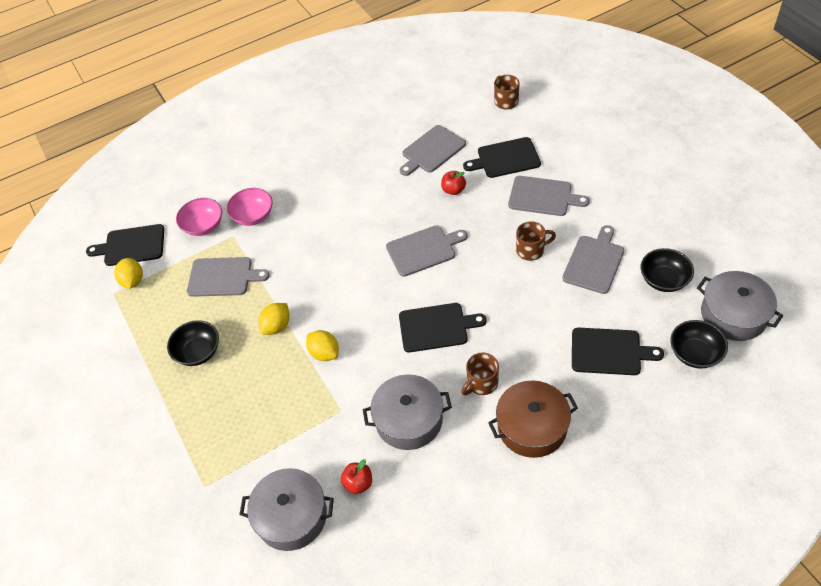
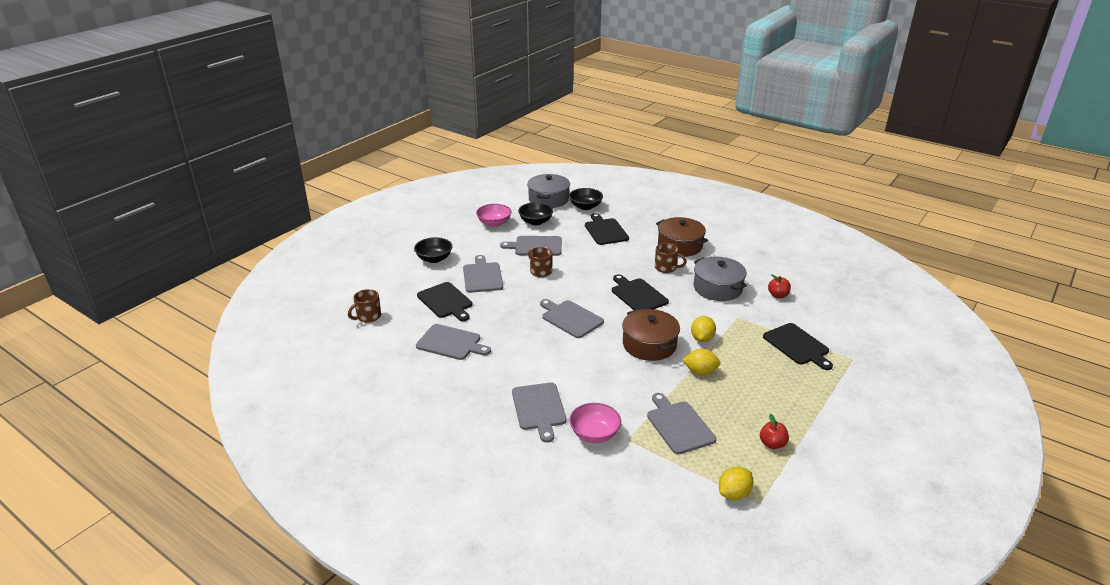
camera: 120 degrees left, 20 degrees down
(131, 246) = (695, 520): black cutting board -> black cutting board (797, 345)
(198, 352) = (762, 408): black bowl -> black bowl (434, 259)
(203, 226) = (630, 468): pink bowl -> pink bowl (494, 223)
(291, 516) = (826, 314): grey pot -> none
(306, 189) = (539, 408): none -> grey cutting board
(342, 301) = (649, 345): none -> brown pot
(453, 190) = (496, 319): red apple -> red apple (772, 444)

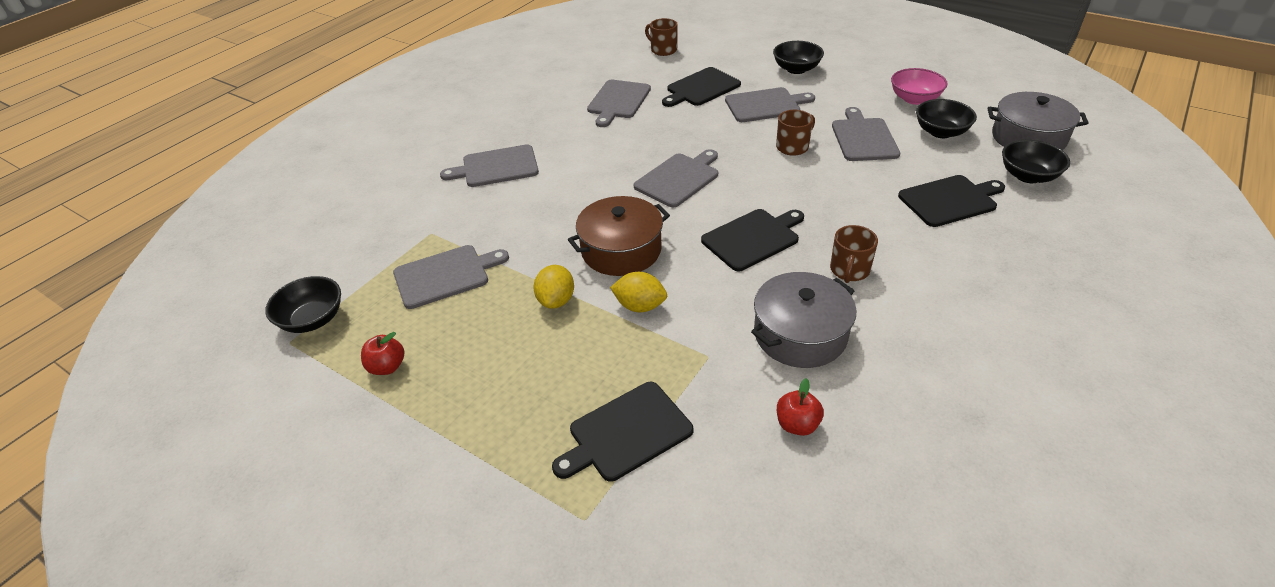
camera: 90 degrees right, 10 degrees up
(594, 434) = (445, 207): pink bowl -> none
(680, 246) = (940, 289): brown pot -> none
(734, 493) = (313, 319): yellow lemon -> black bowl

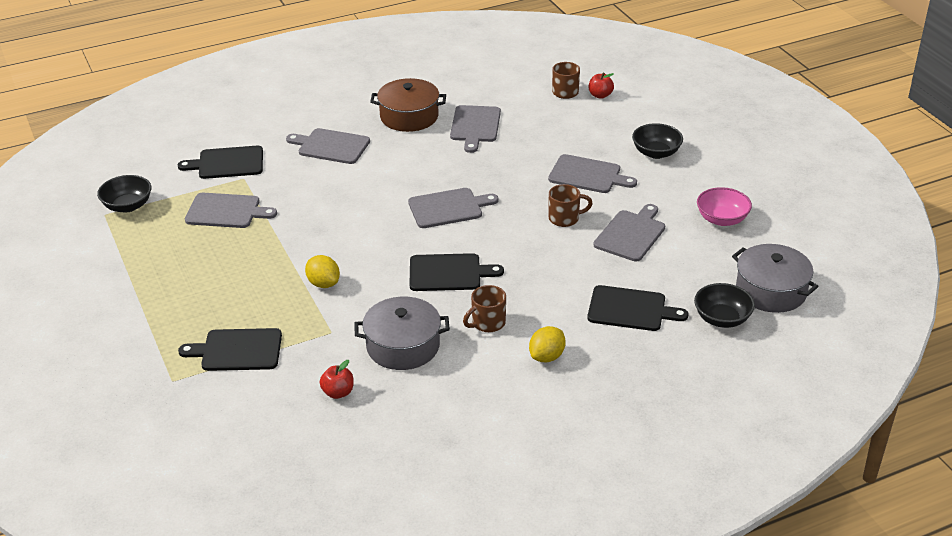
camera: 30 degrees right, 5 degrees down
(387, 367) = (144, 253): red apple -> red apple (600, 95)
(556, 300) = (276, 257): yellow lemon -> yellow lemon (547, 357)
(618, 101) = (475, 126): grey cutting board -> grey cutting board turned 45 degrees counterclockwise
(621, 250) = (351, 242): brown pot -> brown pot (409, 116)
(701, 88) = (554, 140): black cutting board -> black cutting board (227, 163)
(941, 132) = (702, 255): black bowl -> none

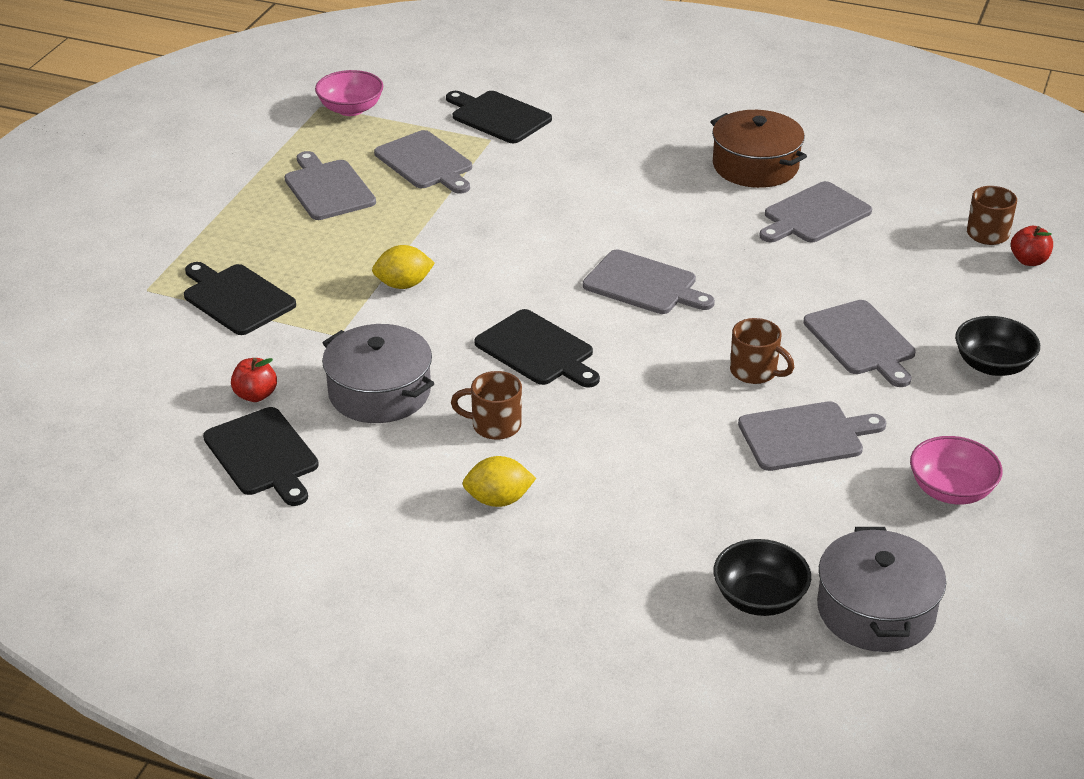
camera: 45 degrees right, 0 degrees up
(128, 206) = (350, 109): black bowl -> pink bowl
(323, 283) = (403, 284): yellow lemon -> yellow lemon turned 75 degrees clockwise
(331, 146) = (623, 153): grey cutting board -> grey cutting board (328, 188)
(630, 309) = (669, 514): black cutting board -> black cutting board (263, 455)

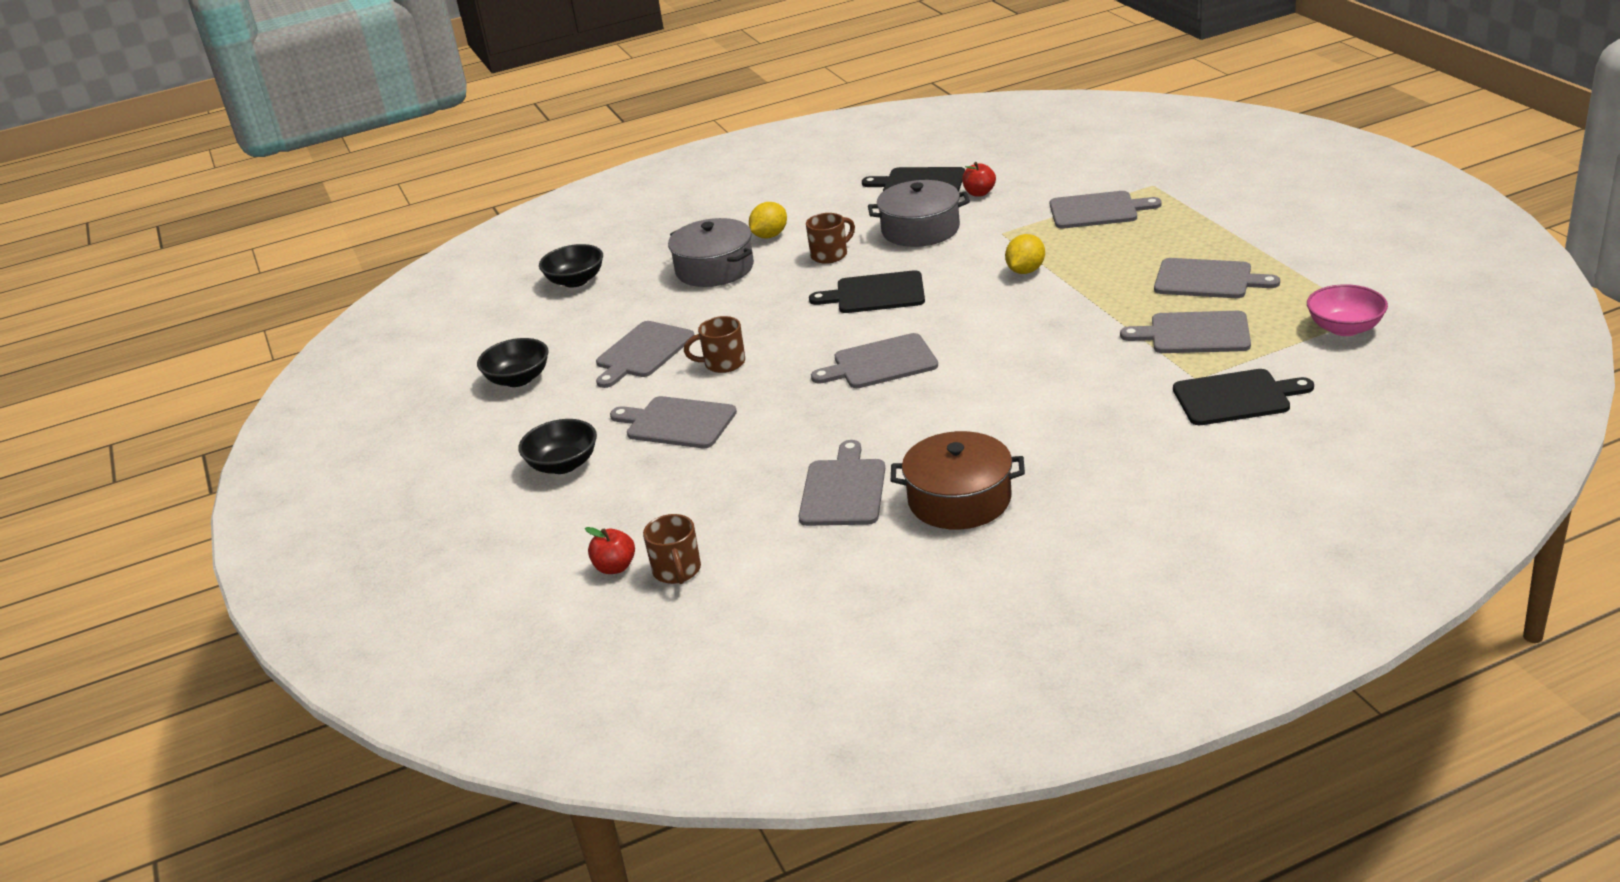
camera: 140 degrees right, 5 degrees down
(236, 298) = (1097, 210): black cutting board -> grey cutting board
(876, 610) = (507, 309): grey pot -> grey pot (715, 269)
(951, 490) = (518, 379): pink bowl -> black bowl

